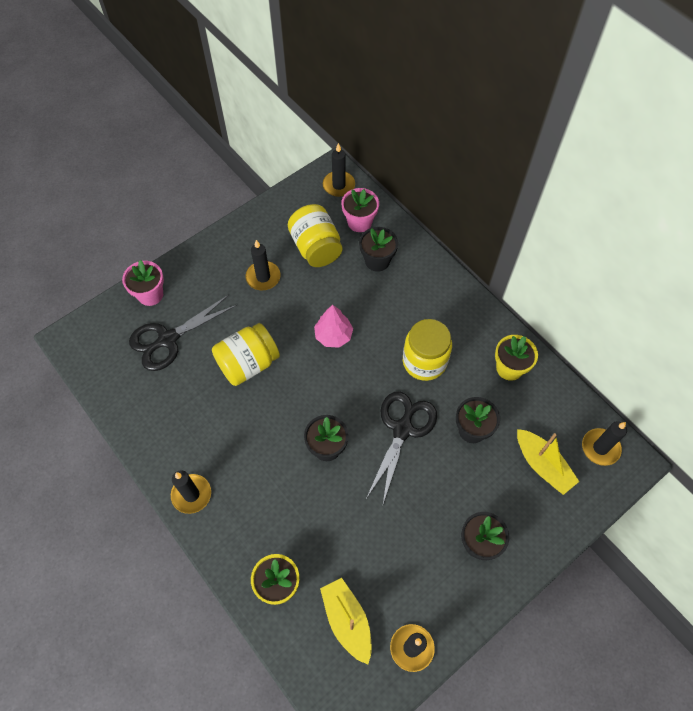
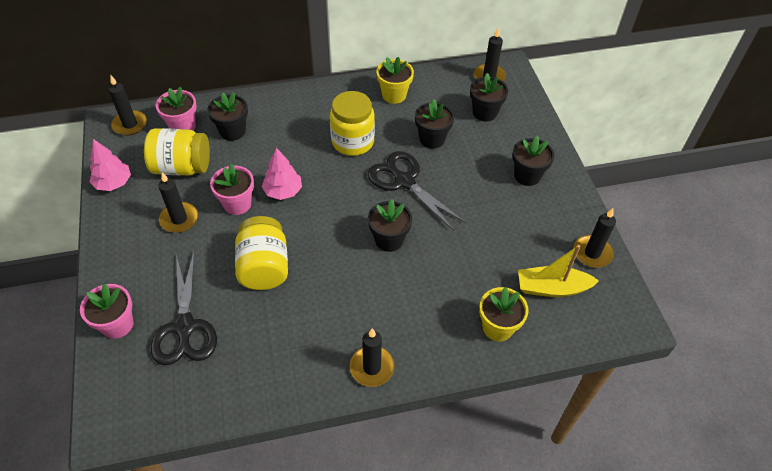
camera: 65 degrees left, 10 degrees down
(273, 212) = (113, 183): none -> pink tree
(301, 309) = (237, 204): none -> pink flower pot
(542, 465) = (484, 112): yellow boat -> black flower pot

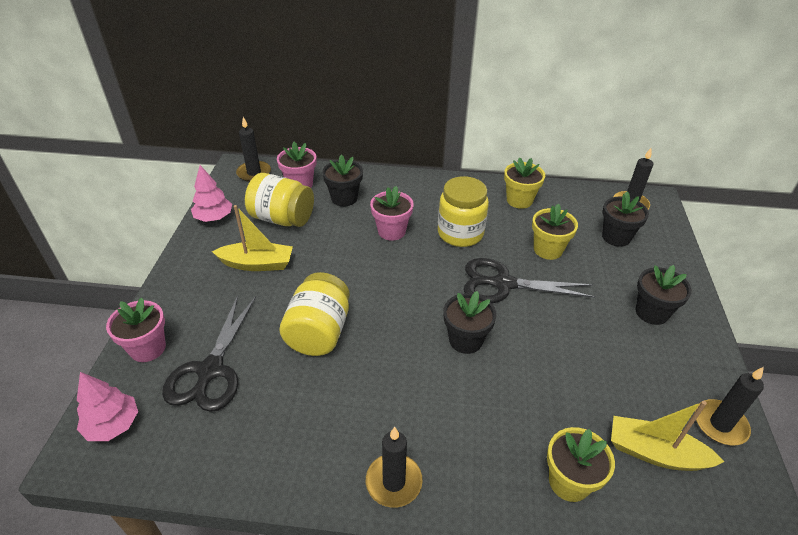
camera: 20 degrees right, 10 degrees down
(179, 219) = (257, 264): black candle -> yellow boat
(237, 204) = (319, 264): pink flower pot -> pink flower pot (391, 231)
(283, 191) = (370, 263): pink tree -> pink tree (113, 425)
(404, 181) = (503, 284): black scissors -> black scissors turned 60 degrees counterclockwise
(432, 139) = (548, 250): black flower pot -> yellow flower pot

